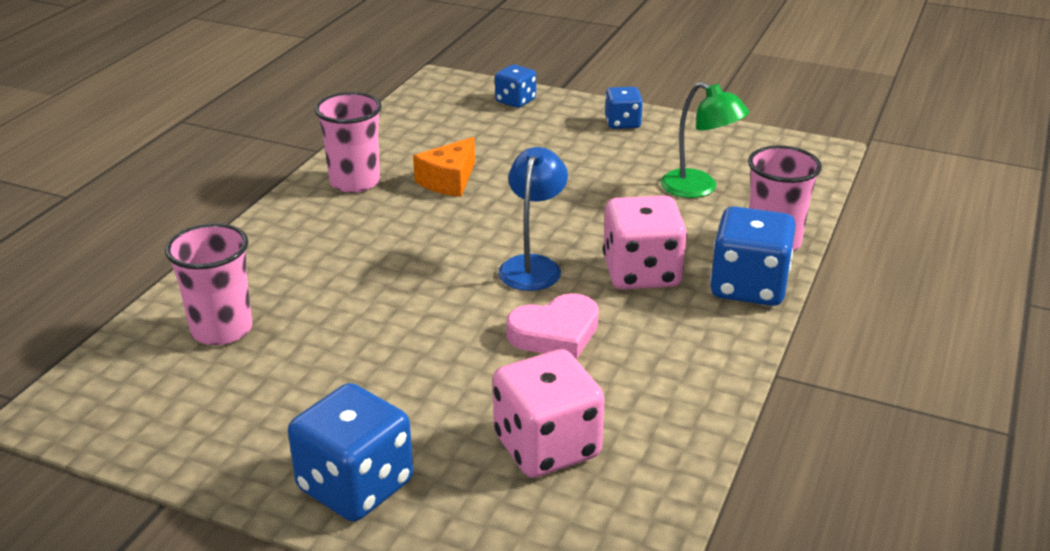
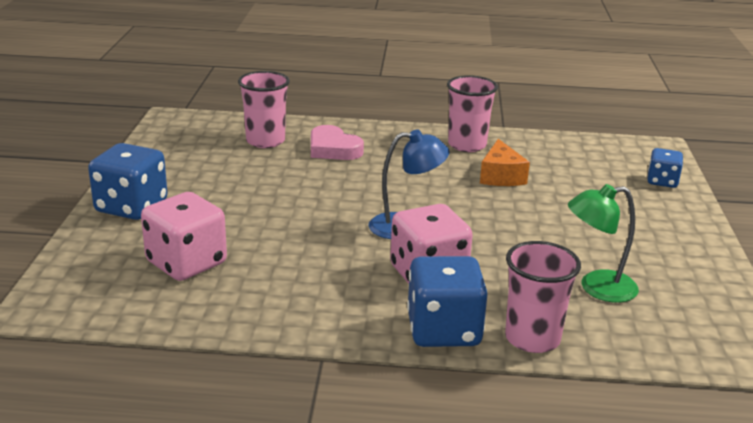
camera: 70 degrees right, 5 degrees down
(449, 181) = (501, 176): orange cheese -> orange cheese turned 105 degrees counterclockwise
(555, 333) = (321, 248): pink heart -> pink heart (333, 149)
(622, 123) = (681, 235): blue dice -> none
(699, 188) = (597, 288): green lamp -> green lamp turned 60 degrees clockwise

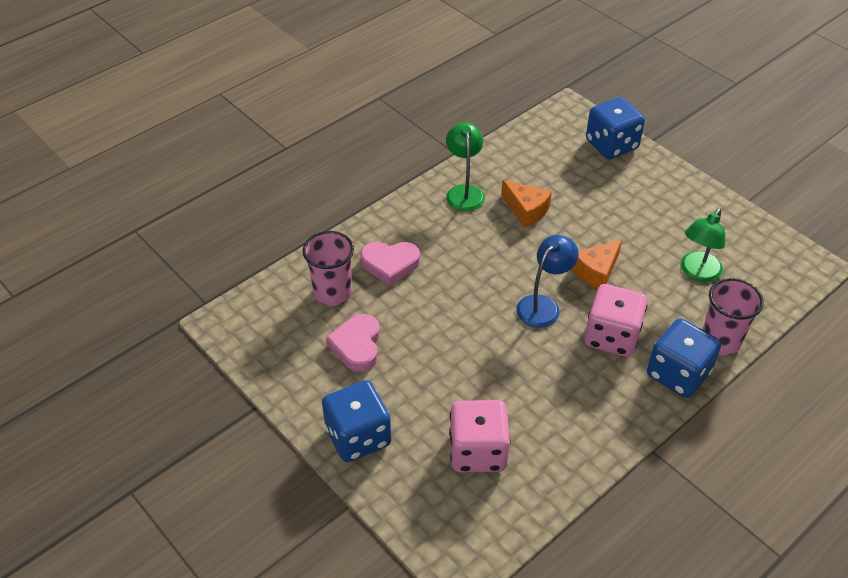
camera: 45 degrees left, 20 degrees up
(226, 170) = (357, 346): none -> pink heart
(467, 145) = (464, 192): pink cup -> green lamp
(494, 235) = (596, 271): none -> orange cheese
(662, 181) = (611, 145): blue dice -> blue dice, size x1.73

